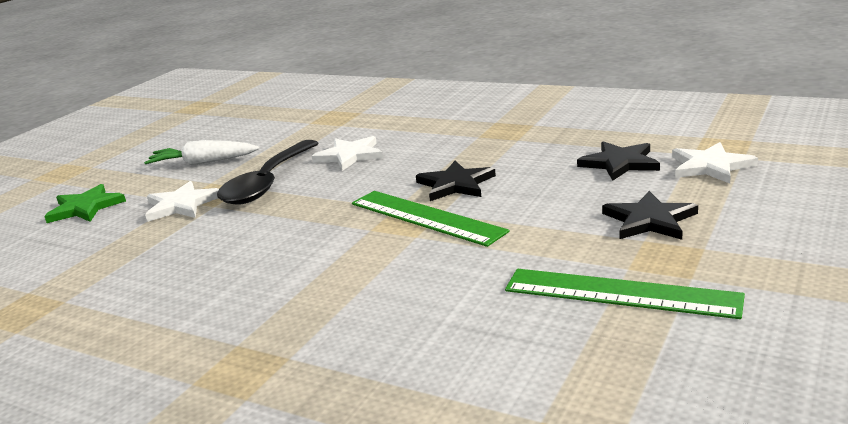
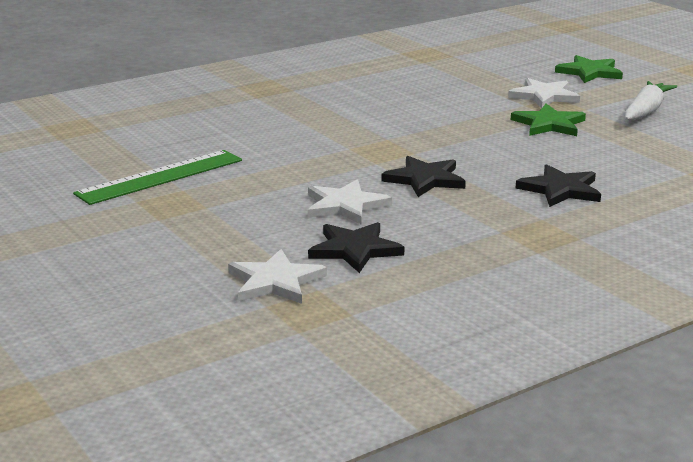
camera: 115 degrees right, 0 degrees up
(268, 183) = (549, 124): black spoon -> green star
(350, 155) = (573, 159): white star -> white star (345, 206)
(426, 217) = (376, 156): green ruler -> none
(649, 220) = (229, 219): black star -> black star (560, 190)

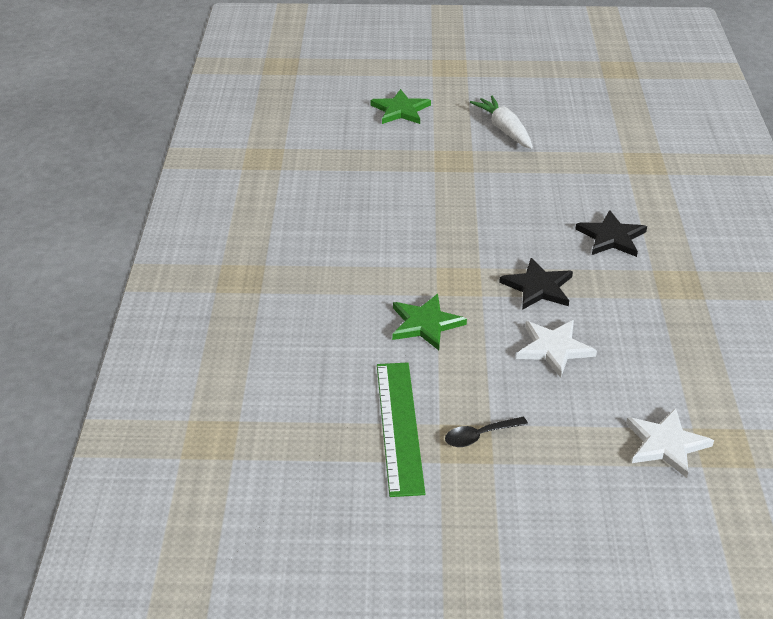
camera: 55 degrees left, 15 degrees up
(186, 206) = (480, 436): none -> black spoon
(355, 250) = (639, 380): black star -> none
(544, 96) = (427, 154): white star -> none
(549, 124) = (486, 181): green star -> green star (425, 324)

